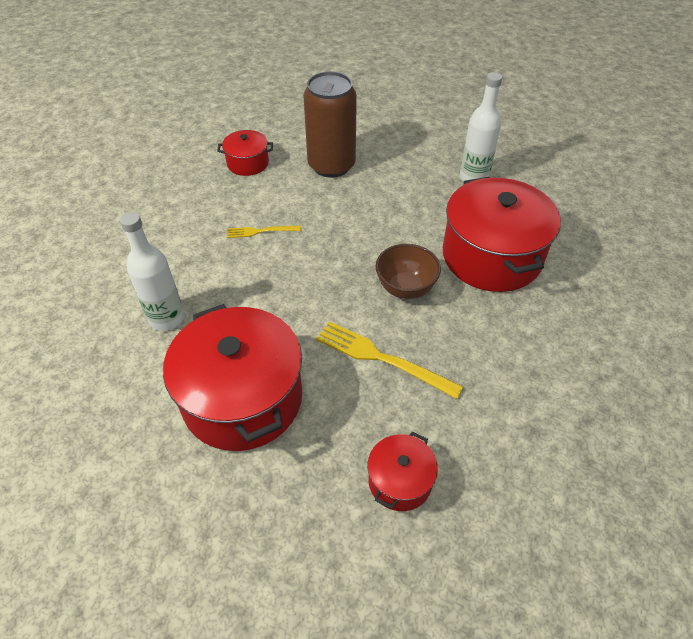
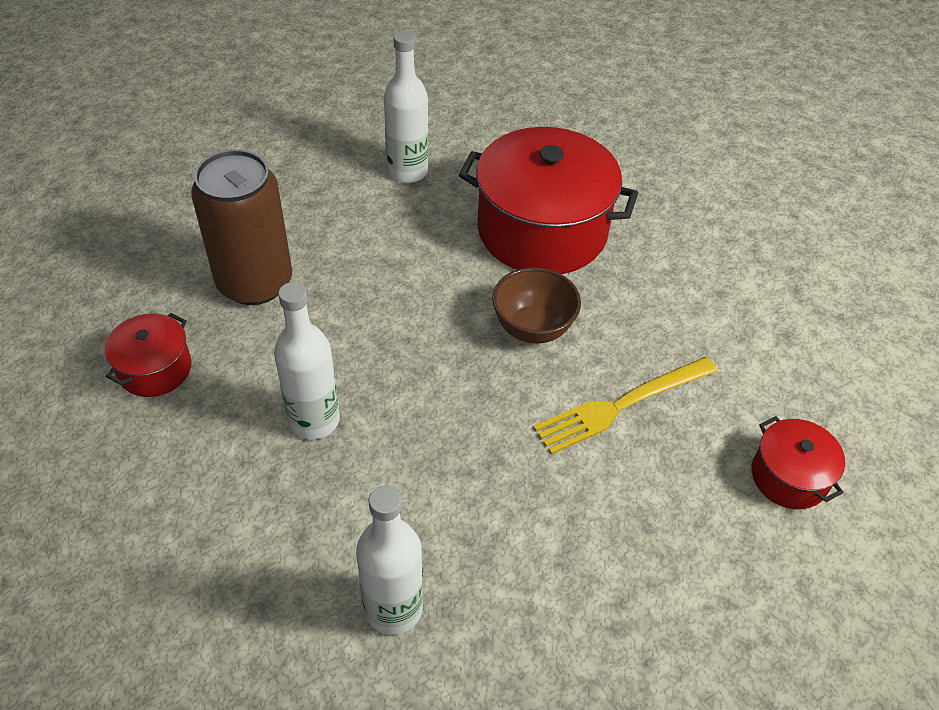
camera: 60 degrees left, 0 degrees up
(242, 398) = (592, 576): red pot -> none
(261, 231) = (314, 420): yellow fork -> white bottle

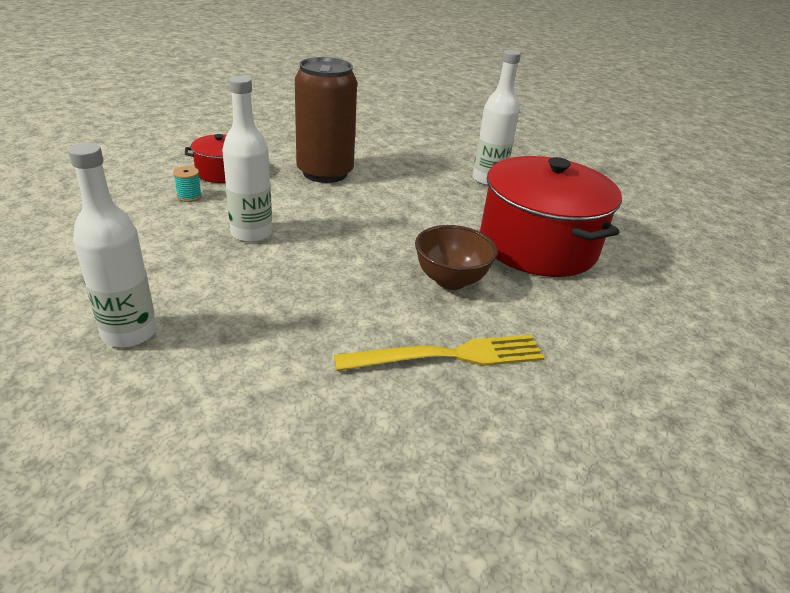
camera: 45 degrees right, 15 degrees down
(180, 429) = (189, 196): none -> turquoise spool
(621, 405) = (448, 356): yellow fork -> yellow fork turned 150 degrees clockwise
(789, 476) = (527, 508): red pot -> none

